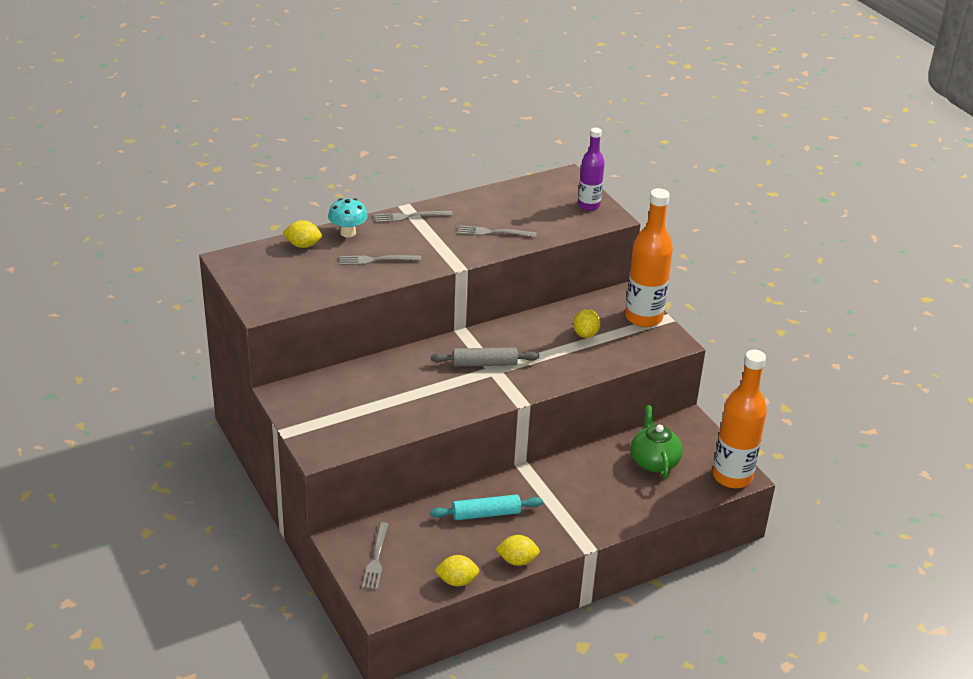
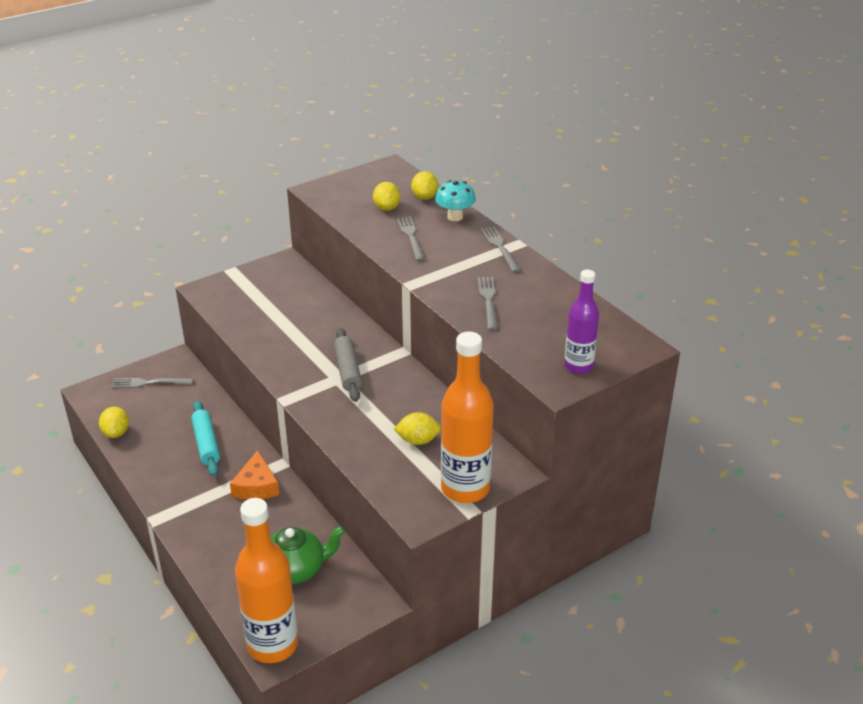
camera: 85 degrees right, 0 degrees up
(517, 560) = (140, 469): yellow lemon -> yellow lemon (387, 208)
(551, 481) = (256, 486): none -> orange cheese

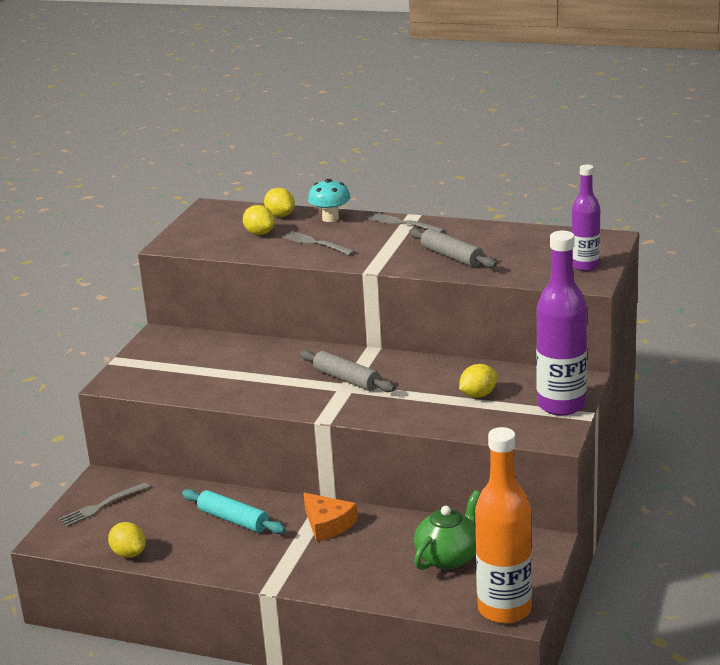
camera: 35 degrees left, 10 degrees down
(465, 488) = (561, 405): orange bottle -> purple bottle
(488, 301) = (451, 257): grey fork -> grey rolling pin

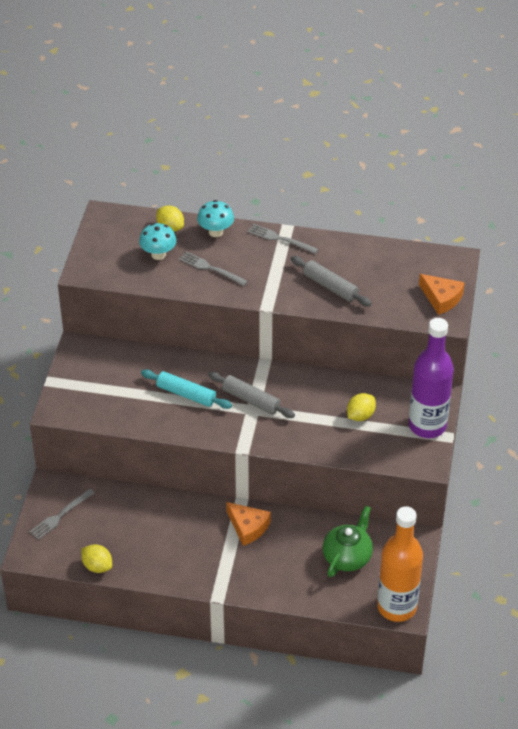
camera: 10 degrees left, 20 degrees up
(233, 520) = (172, 526): turquoise rolling pin -> turquoise rolling pin (186, 394)
(259, 233) = (158, 254): yellow lemon -> turquoise mushroom
(585, 266) = (441, 298): purple bottle -> orange cheese

